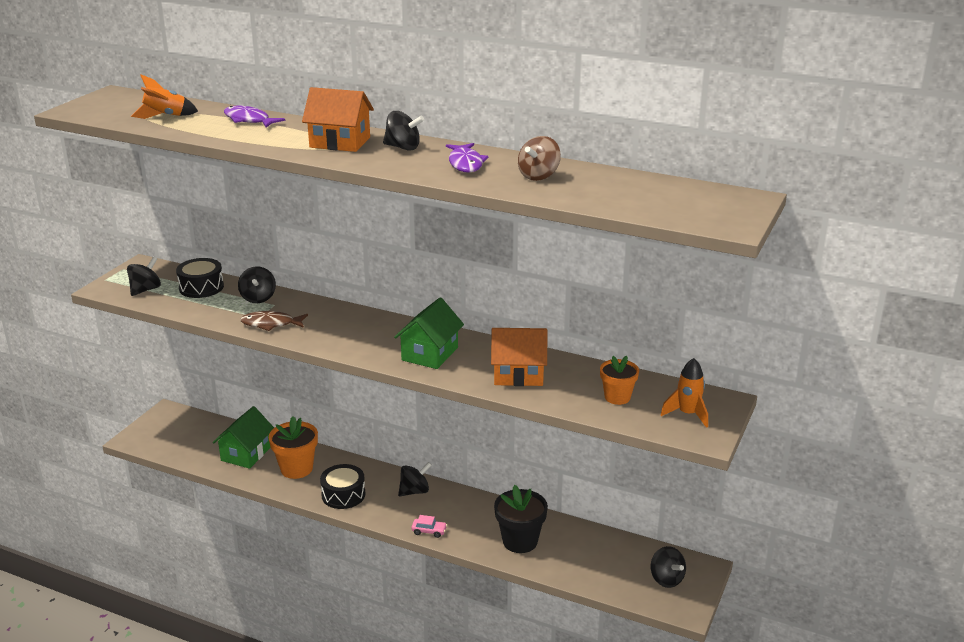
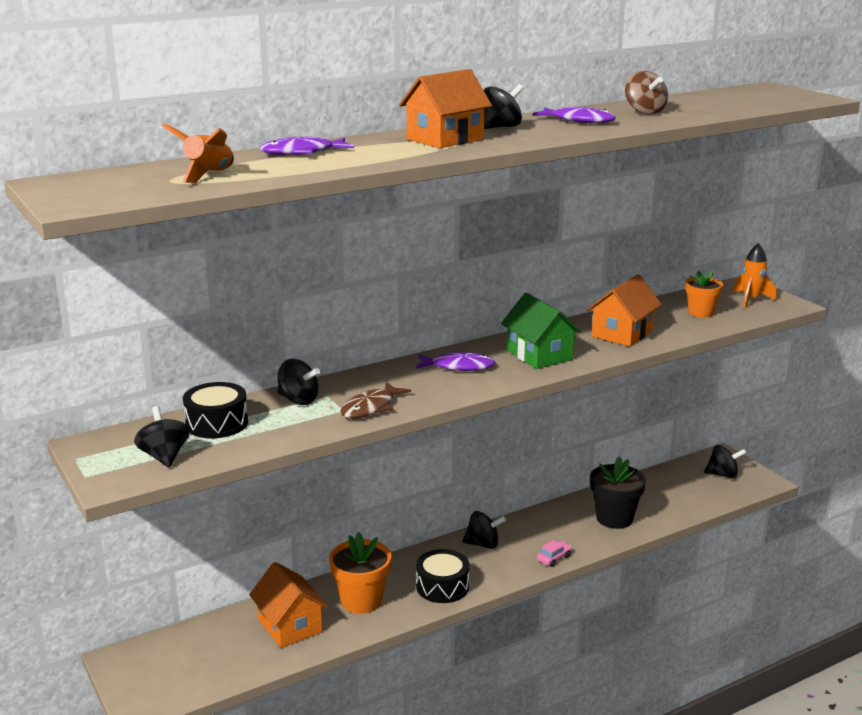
camera: 55 degrees left, 5 degrees down
(246, 454) = (290, 625): green house -> orange house
(371, 331) = (458, 367): none -> purple fish
(414, 491) = (483, 544): black spinning top -> black spinning top turned 90 degrees clockwise

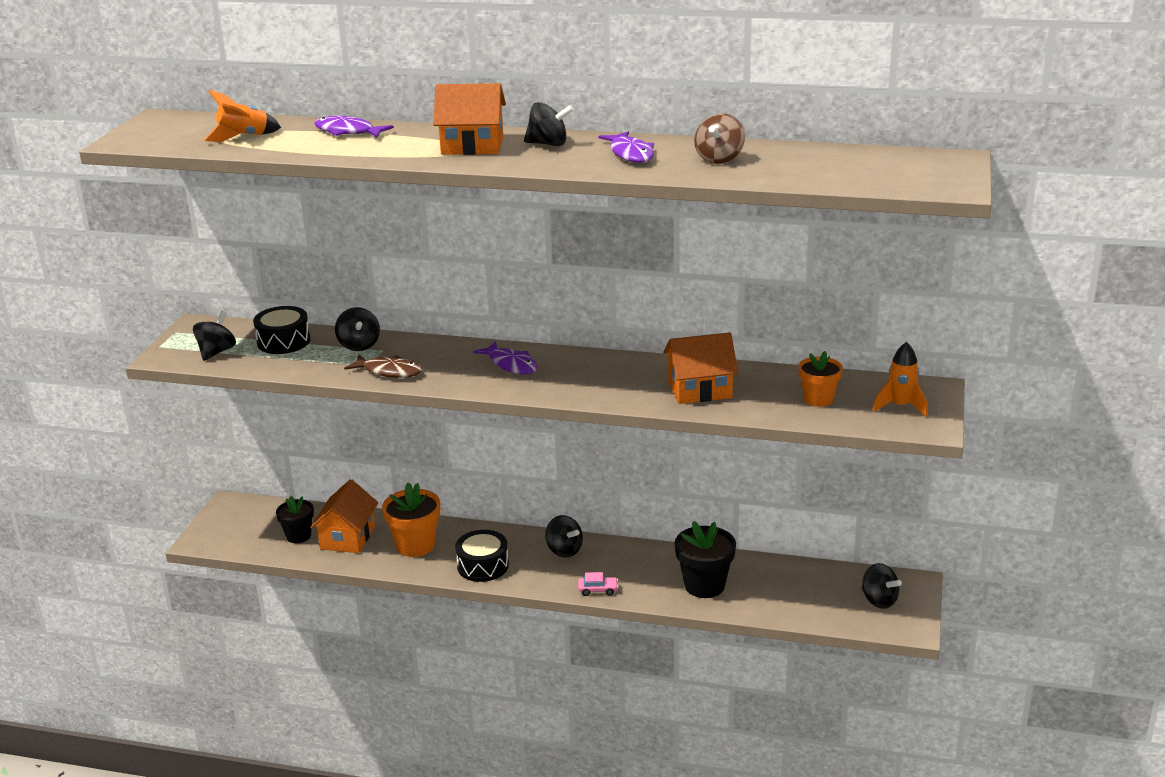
camera: 45 degrees right, 5 degrees up
(240, 648) = (298, 536): none -> black flower pot
(371, 408) = (389, 371): brown fish -> brown fish turned 150 degrees counterclockwise
(539, 355) = (590, 380): green house -> none

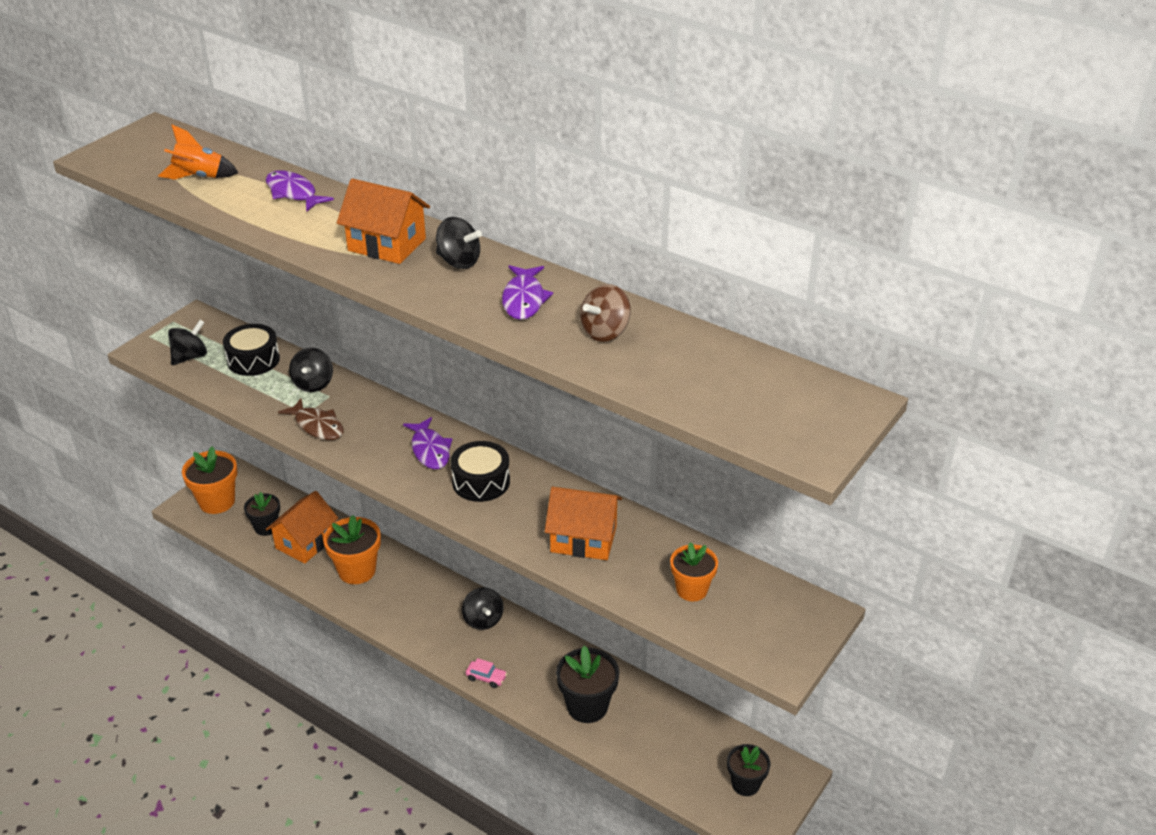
camera: 20 degrees right, 10 degrees up
(232, 529) = (217, 501): none -> orange flower pot
(483, 566) = (401, 614): black drum -> black drum (481, 481)
(879, 600) = (745, 784): black spinning top -> black flower pot
(900, 406) = (769, 627): orange rocket -> none

